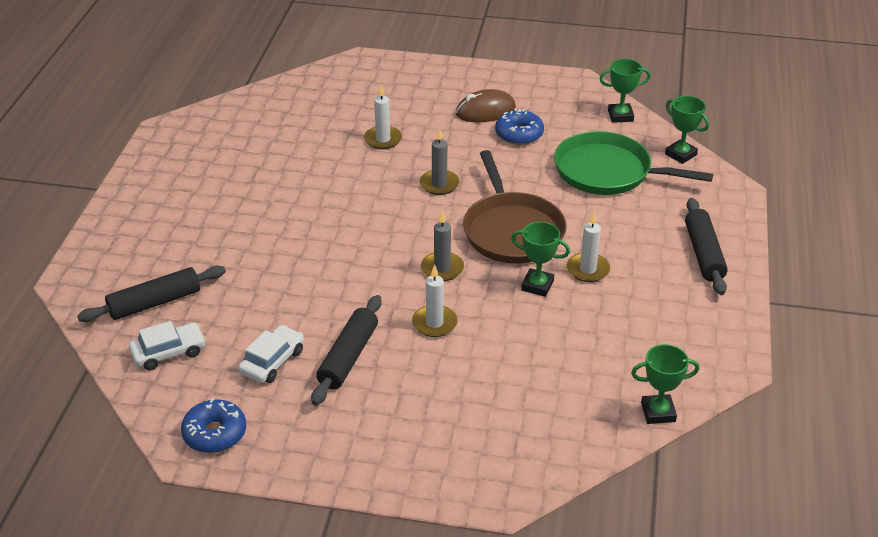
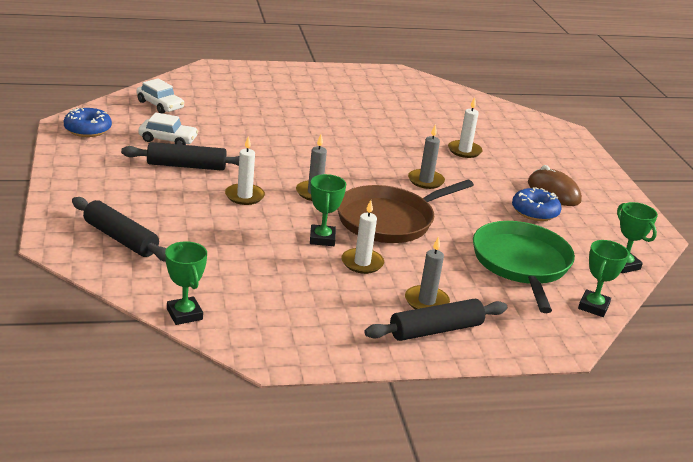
camera: 65 degrees right, 10 degrees down
(155, 302) = (207, 94): black rolling pin -> black rolling pin (121, 238)
(659, 246) = (426, 301): none -> grey candle

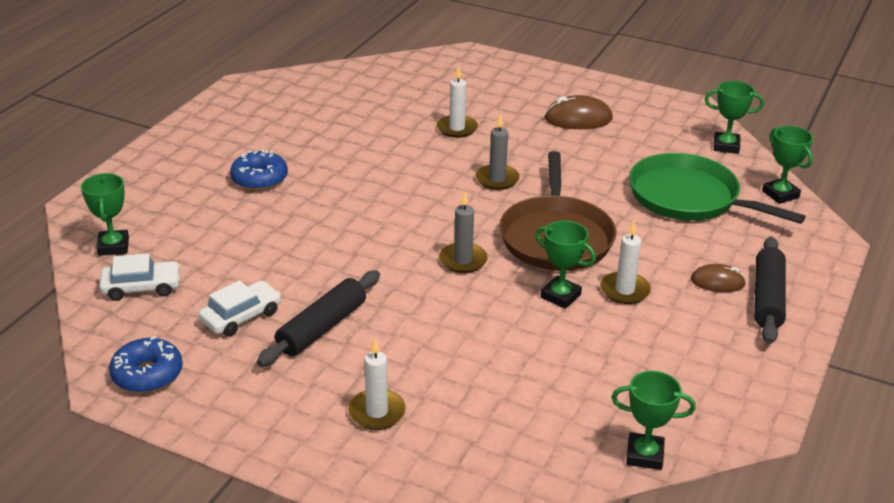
camera: 50 degrees left, 5 degrees up
(121, 238) = (452, 446): black rolling pin -> none
(186, 86) = (113, 246): none -> green trophy
(244, 196) = (430, 312): white candle -> white candle (377, 412)
(426, 301) = (717, 282): grey candle -> brown mouse
(534, 212) = (605, 146): blue donut -> blue donut (259, 179)

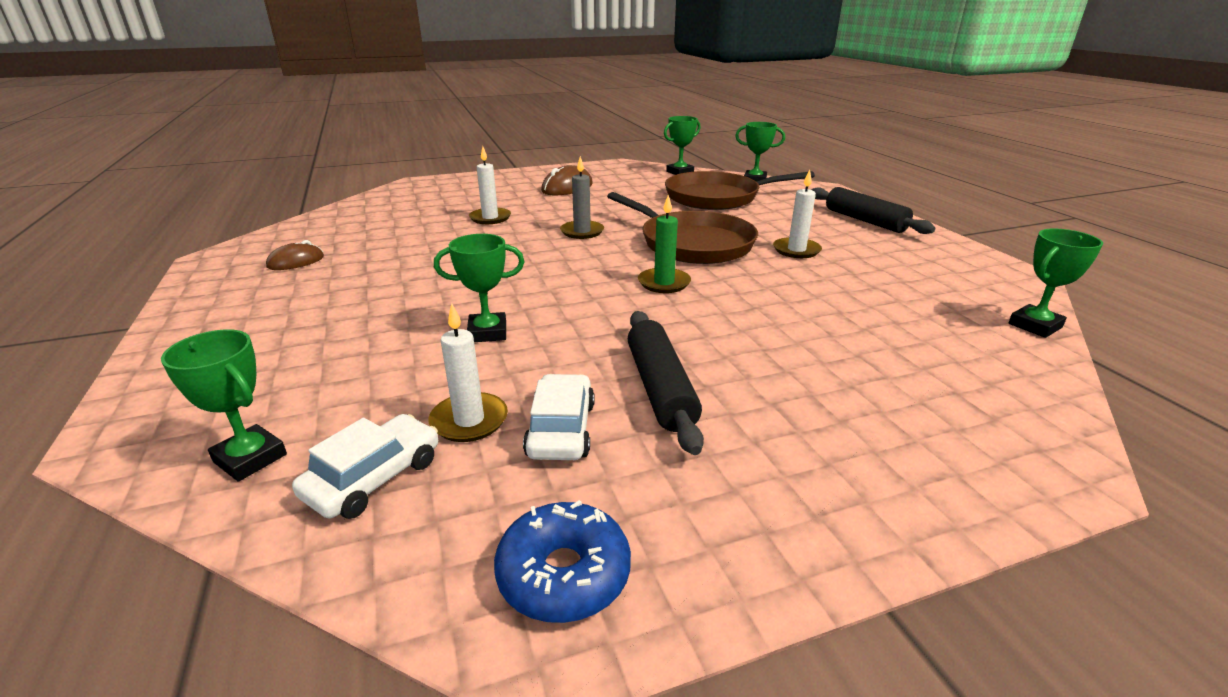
camera: 45 degrees left, 5 degrees down
(259, 179) = (359, 311): blue donut -> none
(377, 412) = (853, 422): white candle -> white candle (469, 420)
(463, 260) = (664, 283): grey candle -> green candle
(560, 296) = (771, 271): green trophy -> green trophy (487, 332)
(688, 198) = (716, 197): green pan -> brown pan
(717, 282) = (826, 224): brown mouse -> brown mouse (296, 262)

